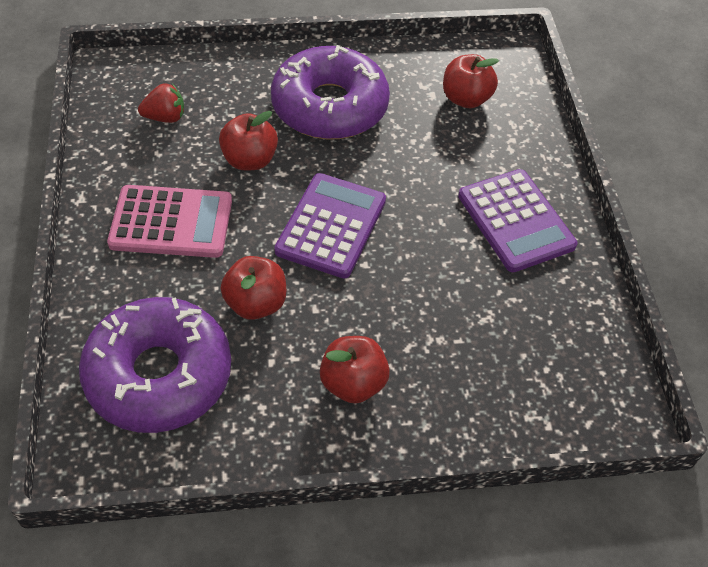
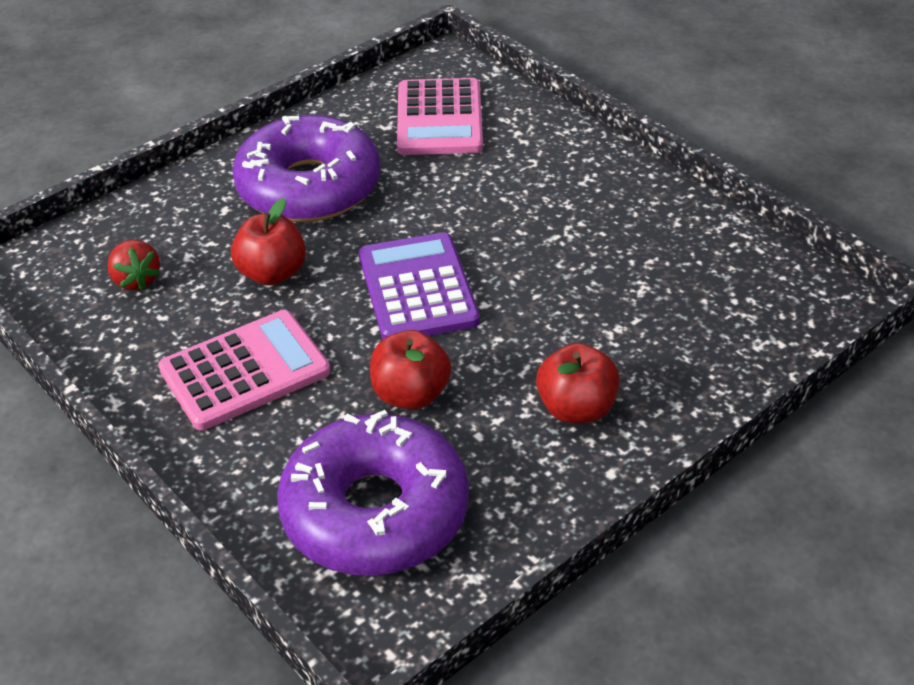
camera: 30 degrees left, 10 degrees down
(165, 117) = (136, 280): red strawberry -> red strawberry turned 105 degrees clockwise
(466, 99) = (439, 118): red apple -> pink calculator
(516, 221) = (588, 196): purple calculator -> none

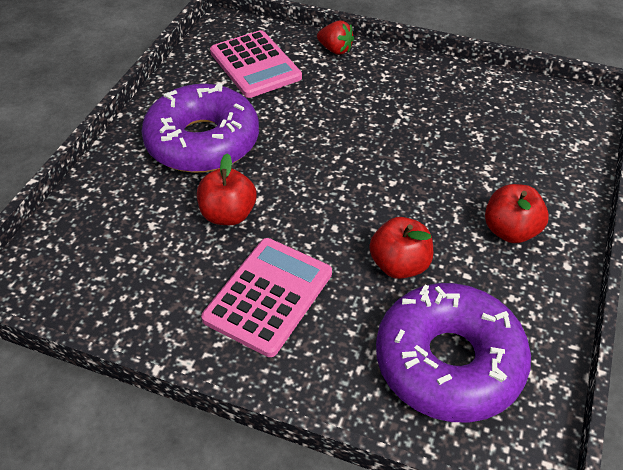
camera: 30 degrees left, 5 degrees up
(136, 280) = (125, 258): red strawberry -> red strawberry (335, 50)
(417, 288) = (340, 187): purple calculator -> none

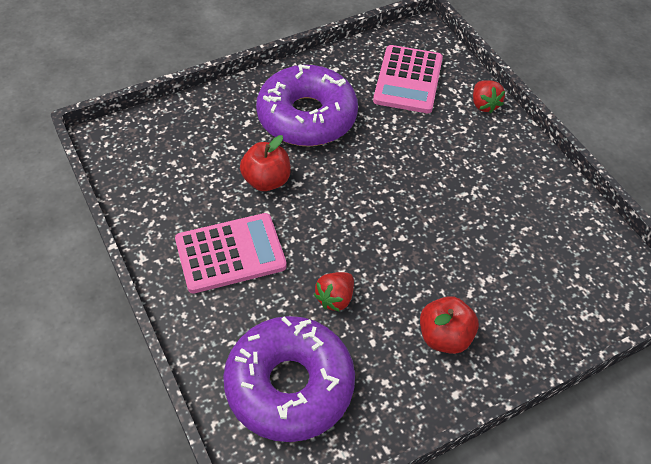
camera: 40 degrees right, 5 degrees up
(399, 265) = (335, 298): red apple -> red strawberry

